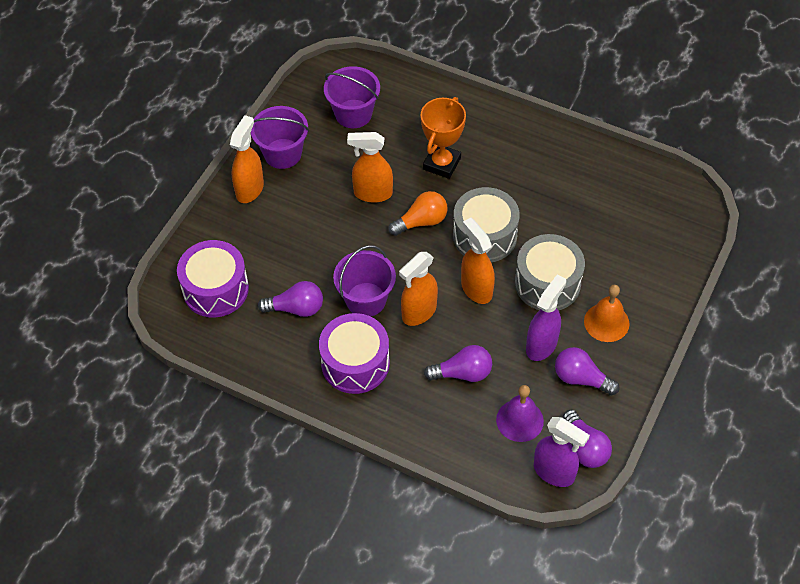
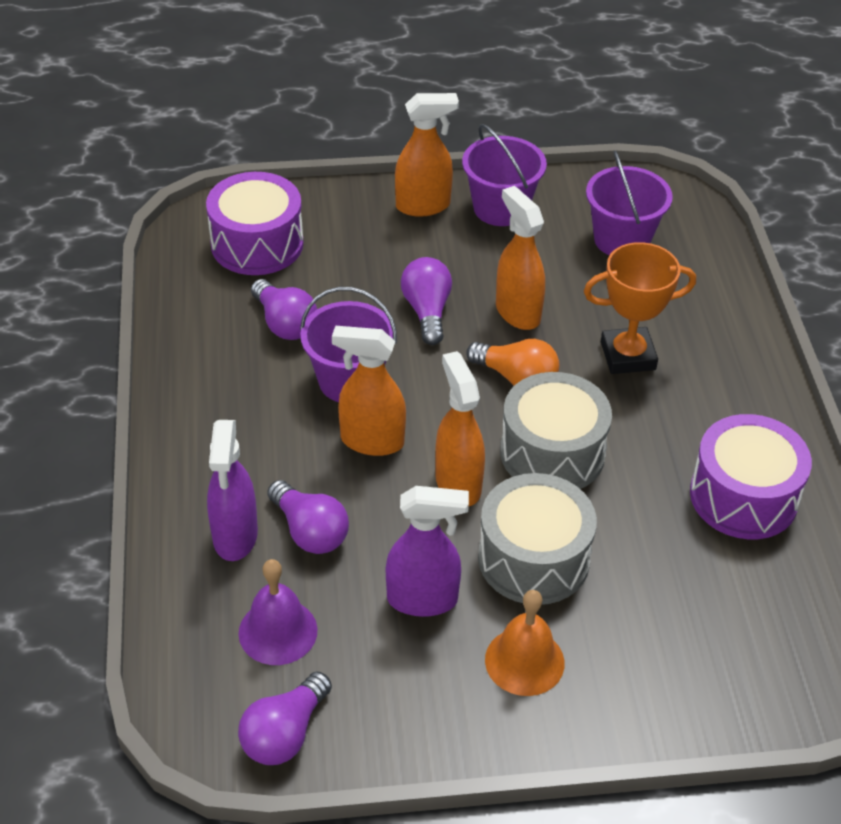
camera: 55 degrees right, 10 degrees down
(355, 363) = (244, 415): purple drum -> purple drum (743, 496)
(476, 289) = (457, 483): orange spray bottle -> orange spray bottle turned 45 degrees counterclockwise
(554, 472) = (217, 713): purple spray bottle -> purple spray bottle (235, 536)
(581, 378) = (401, 674): purple light bulb -> purple light bulb (427, 311)

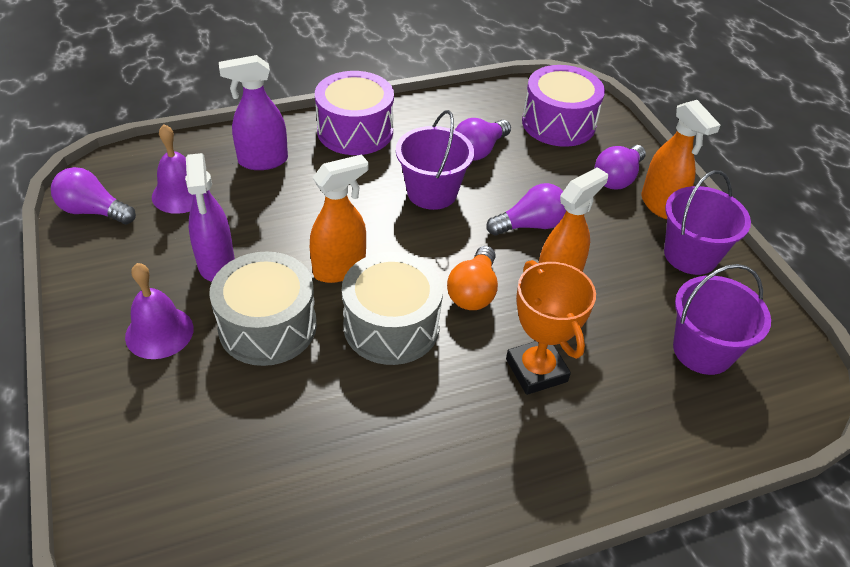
camera: 75 degrees right, 0 degrees up
(310, 531) = (273, 195): purple light bulb -> purple light bulb (617, 178)
(371, 441) = (371, 213): orange spray bottle -> none
(524, 661) = (159, 332): orange bell -> purple bell
(743, 496) = (375, 485): purple drum -> purple drum (355, 131)

